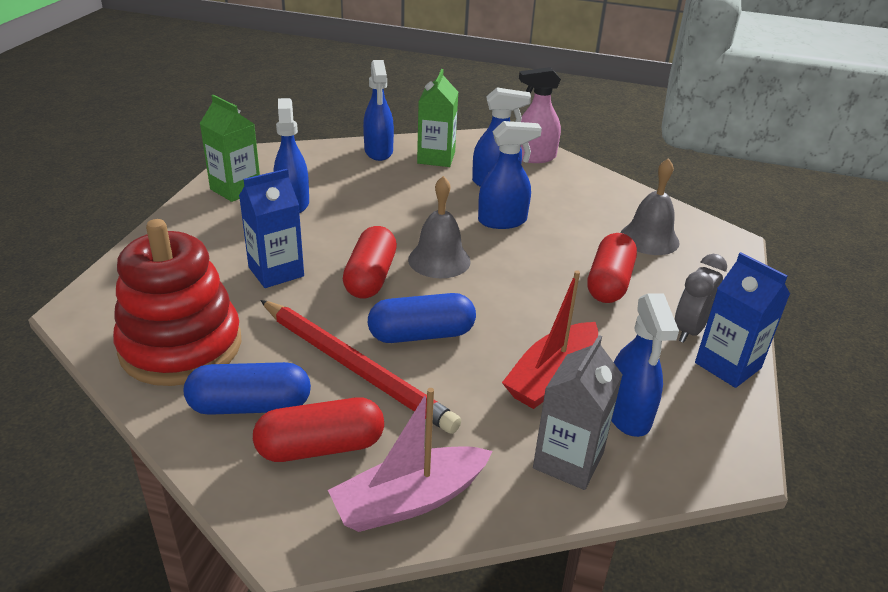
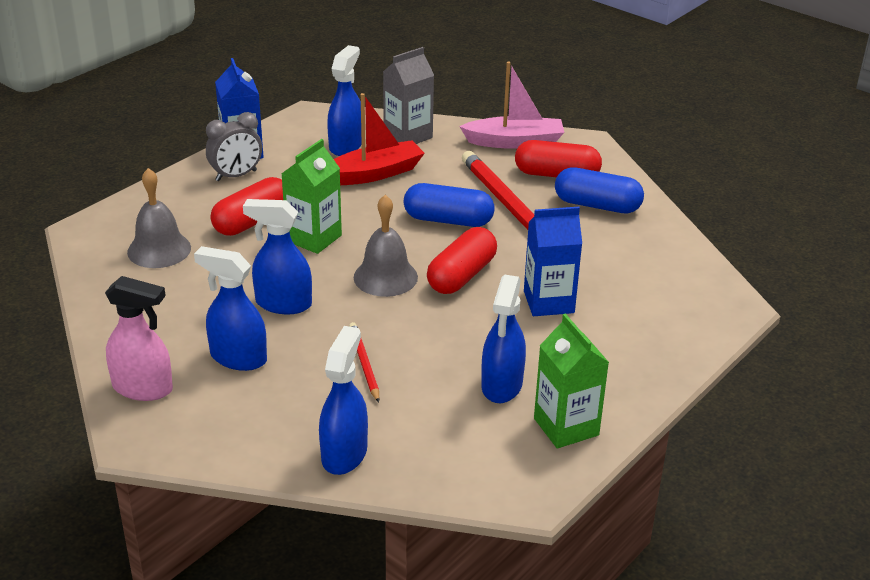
camera: 155 degrees left, 0 degrees up
(181, 346) = (644, 255): red stacking toy -> none
(404, 196) = (364, 363): none -> red pencil
(436, 158) = (274, 420): green carton -> green carton (313, 238)

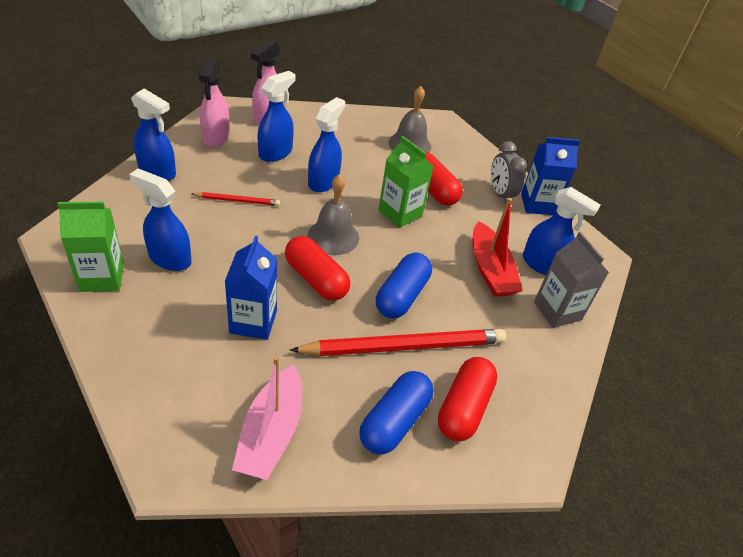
camera: 100 degrees right, 10 degrees up
(226, 425) = (216, 137): none -> pink spray bottle
(514, 142) = (538, 394): pink boat -> pink boat (271, 432)

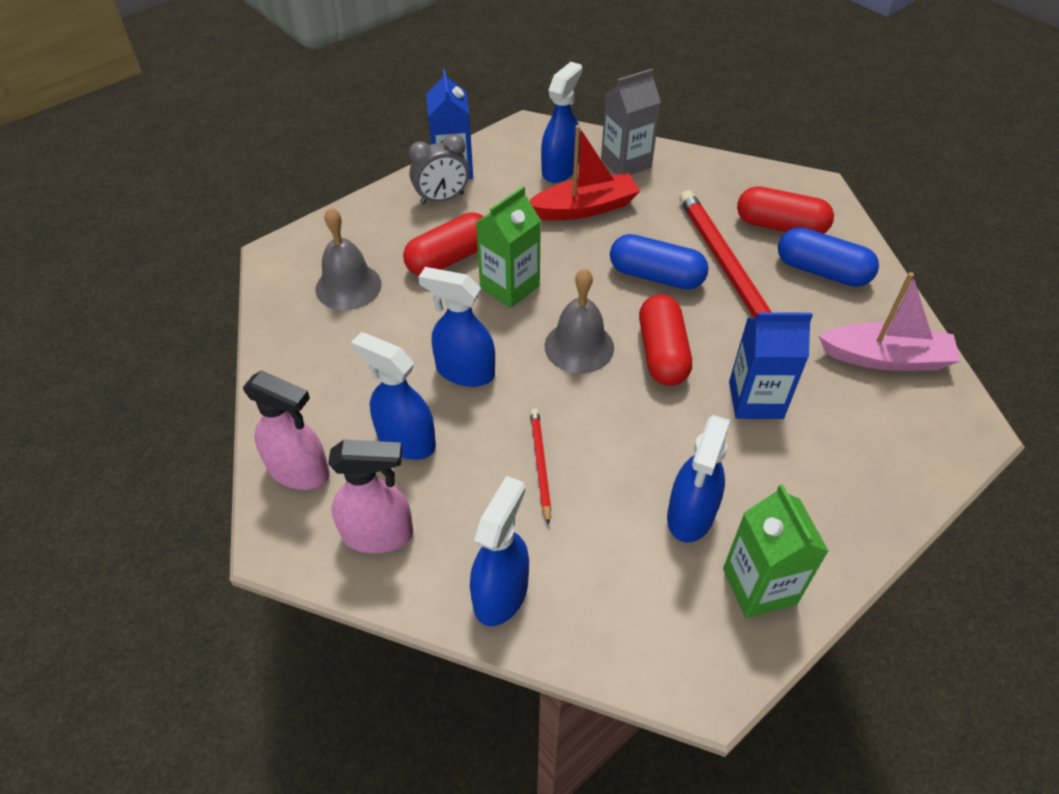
camera: 90 degrees left, 5 degrees up
(316, 279) = (662, 353): red capsule -> red capsule turned 45 degrees counterclockwise

